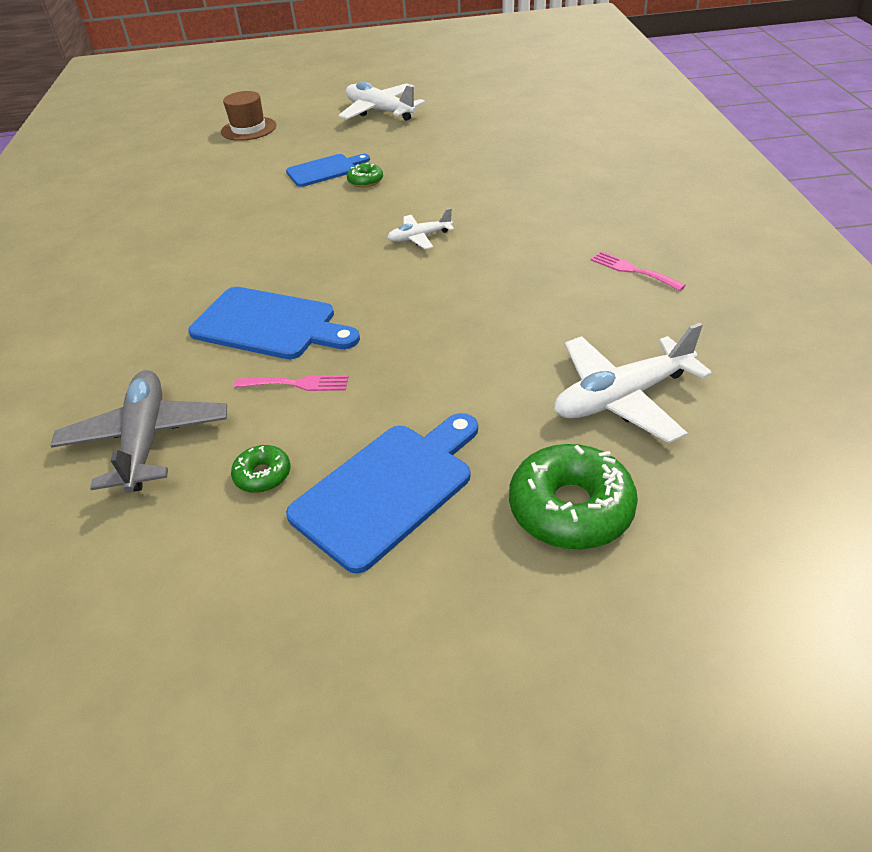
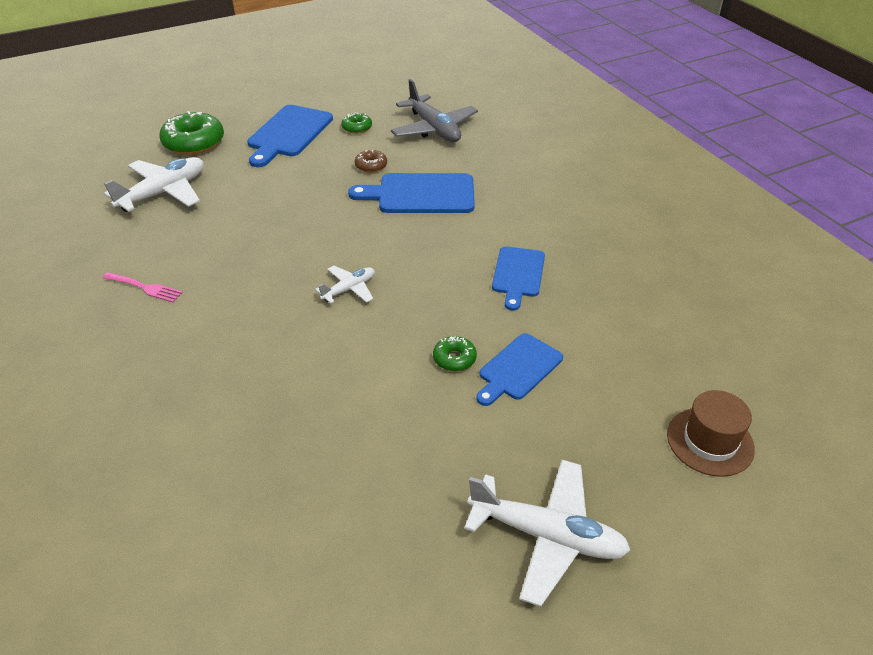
camera: 155 degrees right, 0 degrees up
(256, 226) = (518, 274): none -> blue cutting board
(297, 384) = (371, 166): pink fork -> brown donut

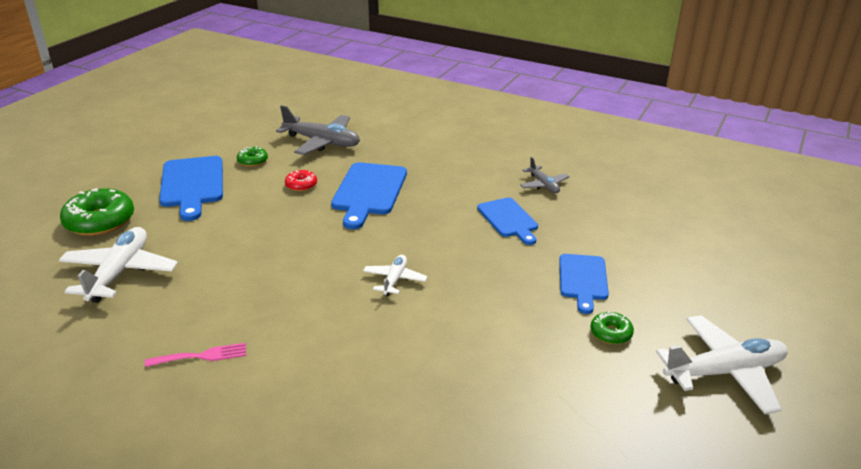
camera: 35 degrees left, 10 degrees down
(371, 166) = (301, 185): brown donut -> red donut
(420, 194) = (369, 192): blue cutting board -> blue cutting board turned 45 degrees counterclockwise
(454, 358) = (533, 292): green donut -> green donut (611, 333)
(597, 252) = (543, 185): none -> grey plane
(710, 441) = (742, 269): brown hat -> none

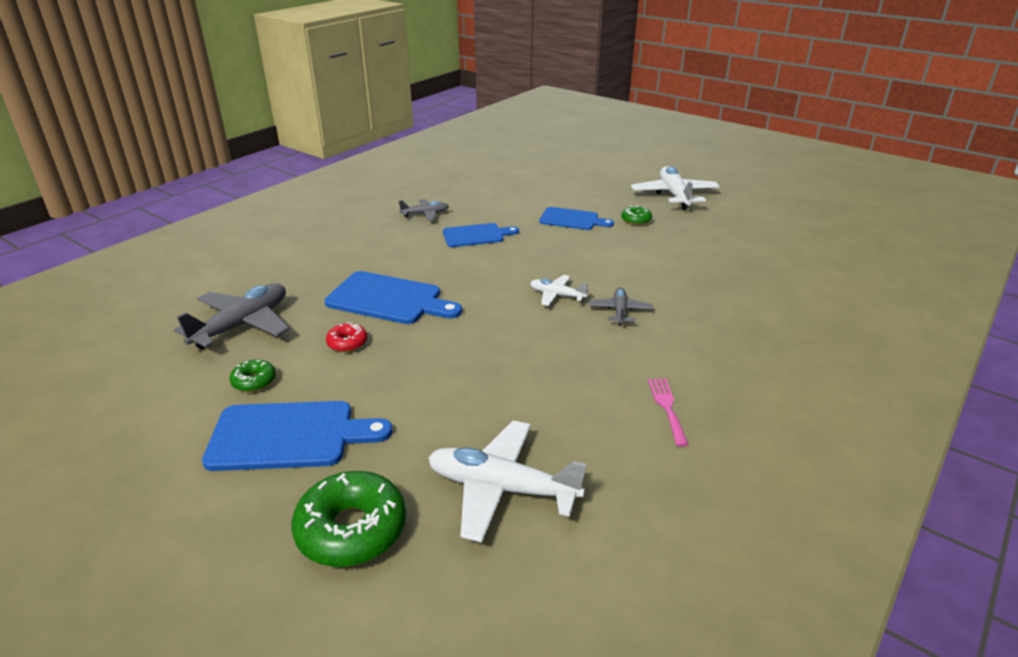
camera: 80 degrees left, 0 degrees up
(370, 323) = (619, 311): none -> grey plane

